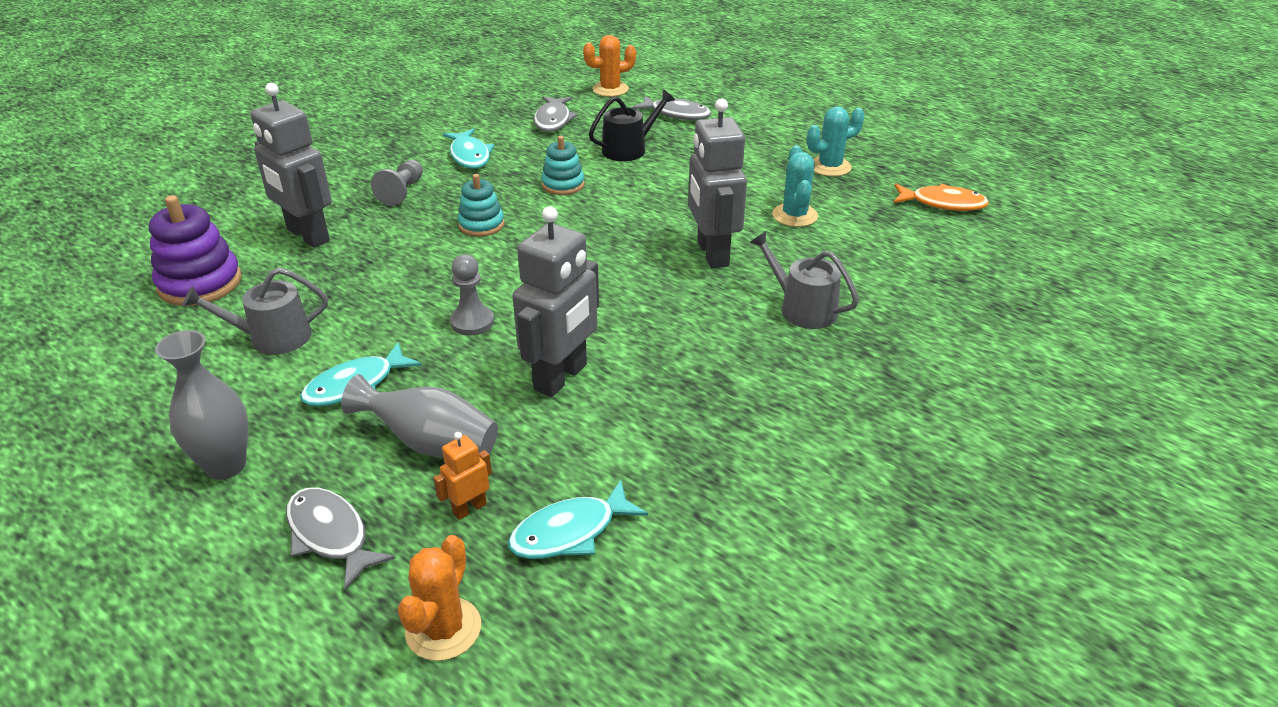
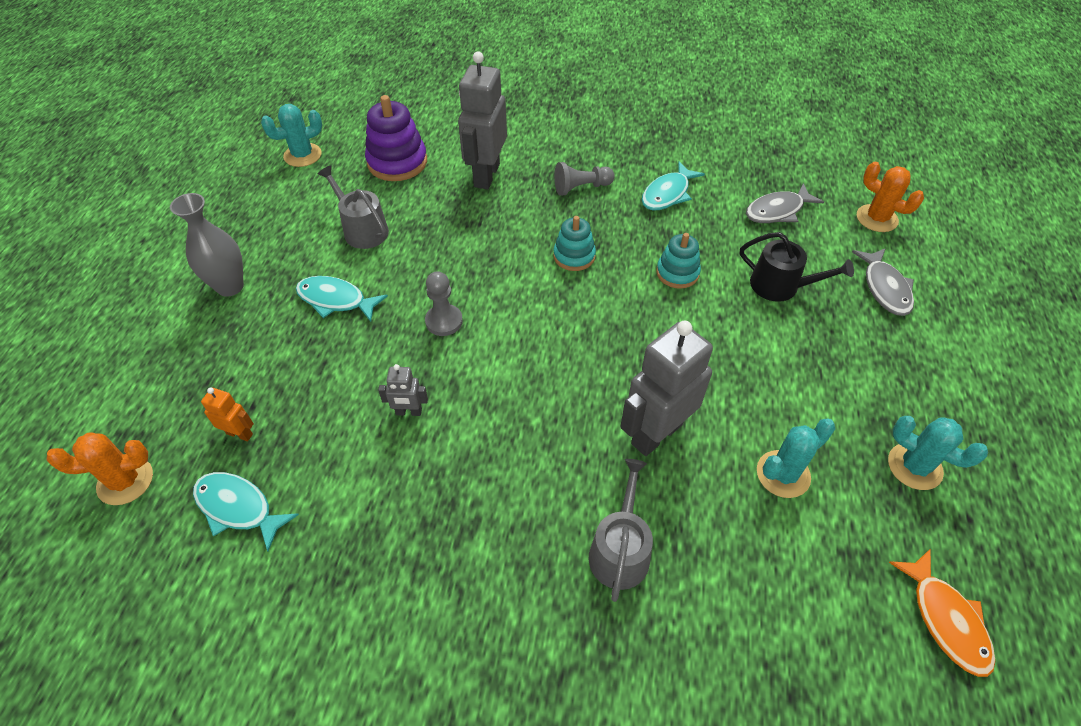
camera: 60 degrees right, 15 degrees up
(74, 348) = (302, 155): none -> turquoise cactus
(331, 535) = (188, 374): grey fish -> none
(431, 443) = (295, 375): grey vase -> none
(561, 377) = (408, 412): grey robot -> grey robot, size x0.46

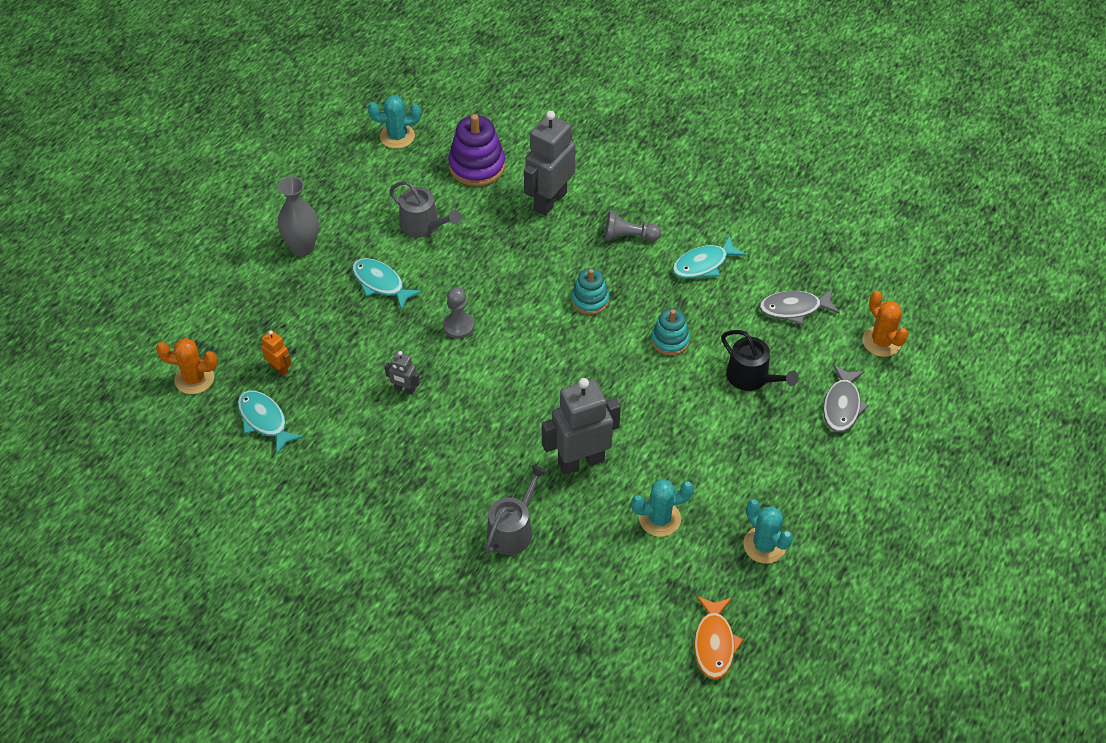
camera: 20 degrees right, 0 degrees up
(362, 229) = (423, 225): grey watering can -> grey watering can turned 150 degrees clockwise

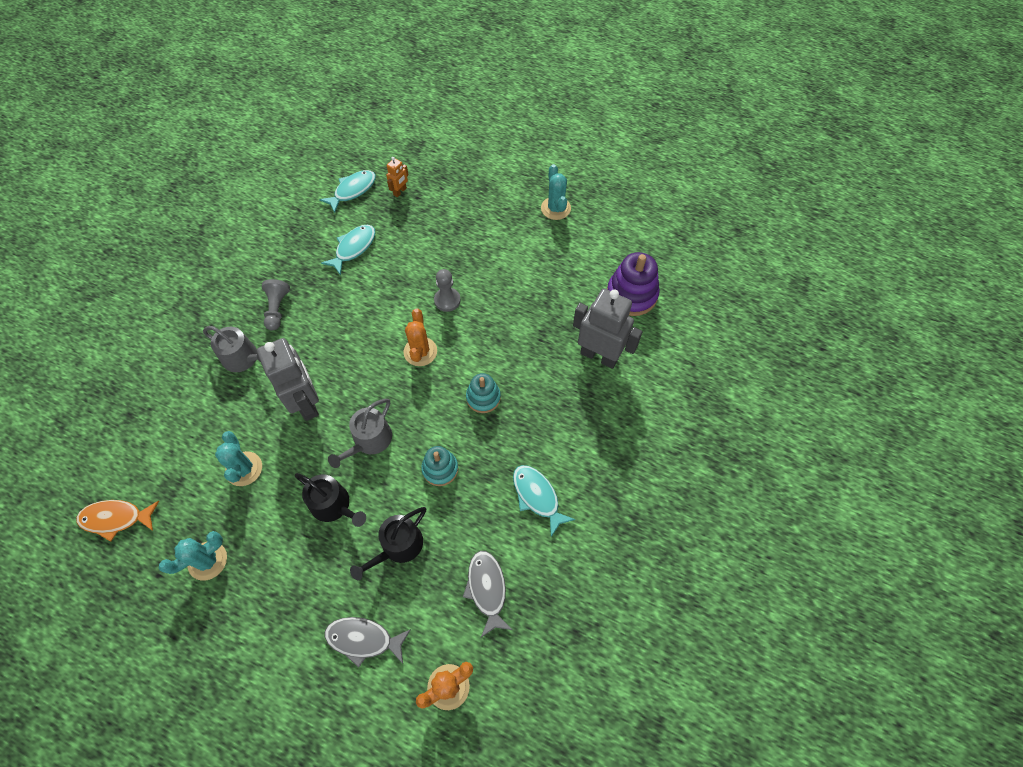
camera: 85 degrees right, 10 degrees up
(194, 379) = (390, 146): orange cactus -> orange cactus (420, 351)
(302, 248) = (520, 188): grey vase -> none
(381, 283) = (488, 242): turquoise fish -> turquoise fish (353, 248)
(397, 136) = (655, 233): turquoise cactus -> turquoise cactus (555, 208)
(404, 389) = (381, 271): grey robot -> none
(423, 225) = (555, 263): grey watering can -> grey watering can (369, 441)
(628, 236) = (564, 426): grey pawn -> grey pawn (277, 309)
(706, 432) = (334, 505): none -> black watering can

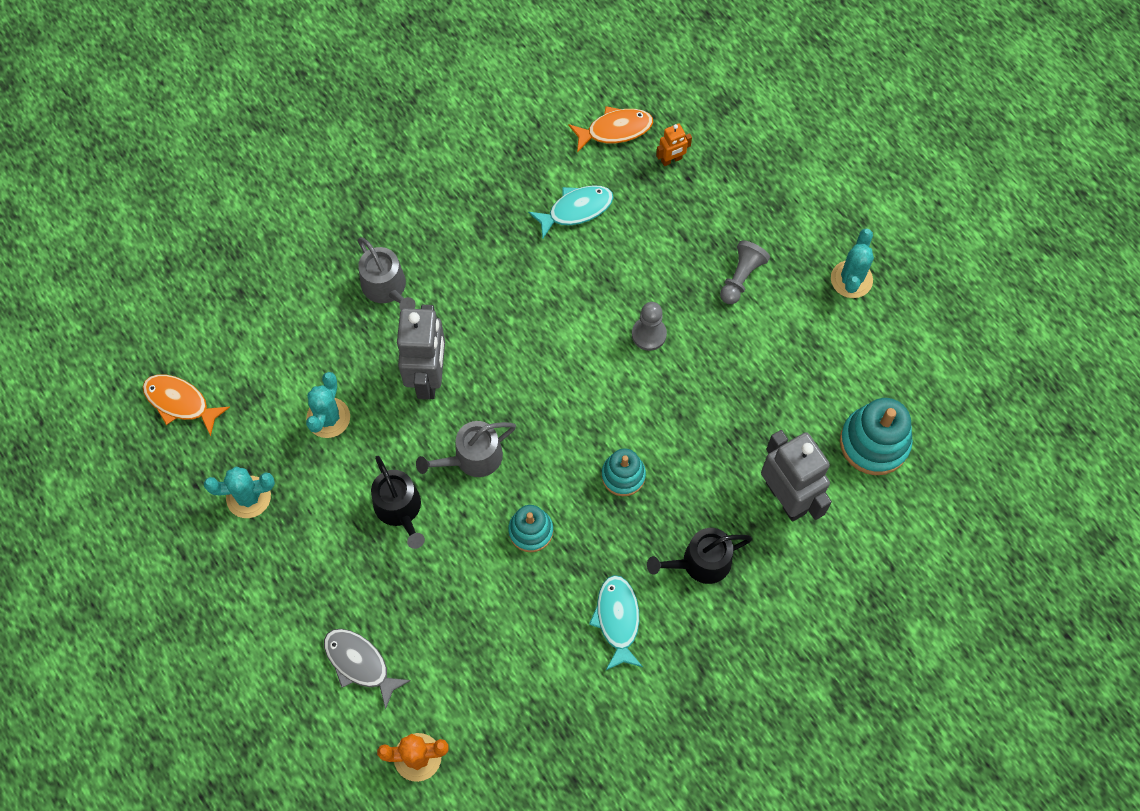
camera: 30 degrees right, 5 degrees up
(277, 309) = (451, 245): grey pawn -> grey pawn (741, 277)
(352, 190) = (615, 130): turquoise fish -> orange fish
(398, 546) = (442, 590): black watering can -> black watering can (700, 562)
(420, 351) = (583, 382): orange cactus -> none
(487, 589) = (508, 686): grey fish -> none
(631, 295) = (874, 442): purple stacking toy -> turquoise stacking toy

